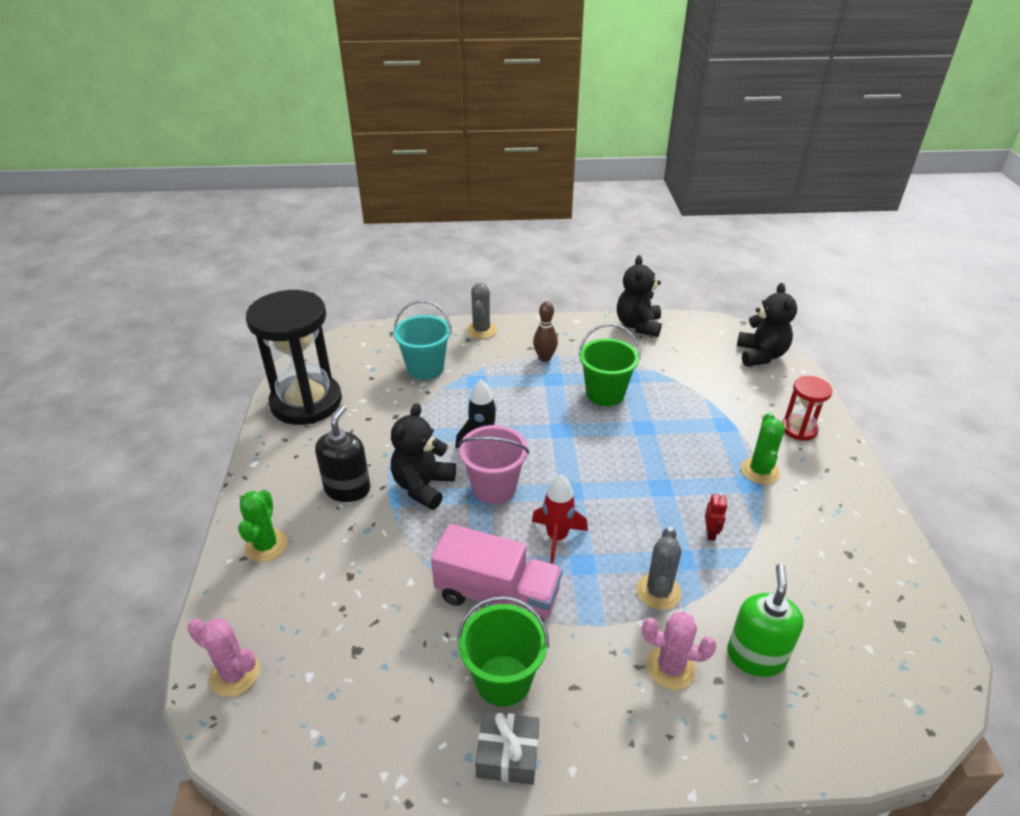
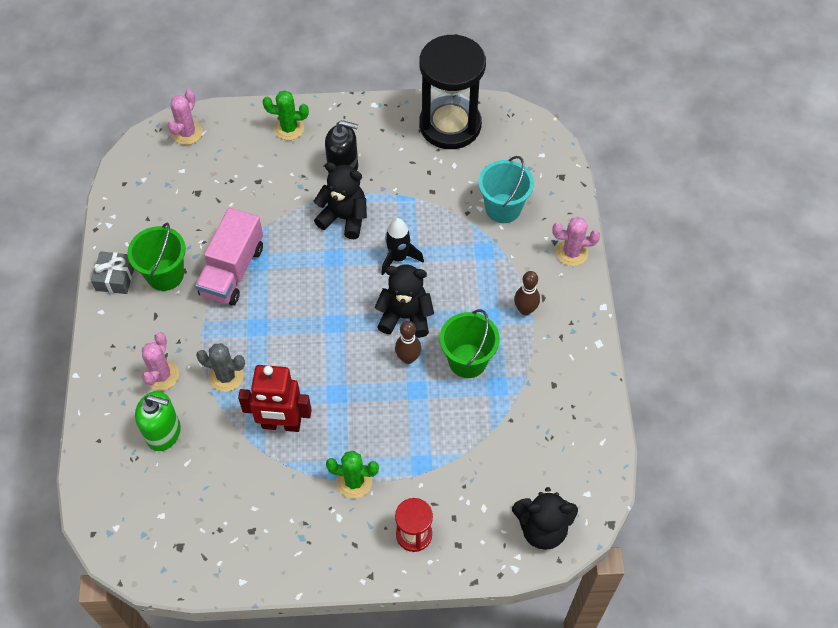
camera: 90 degrees right, 20 degrees up
(481, 330) = (571, 253): grey cactus -> pink cactus
(494, 487) = (341, 267): pink bucket -> none
(557, 537) = (284, 311): red rocket -> none
(608, 433) = (408, 358): none -> brown bowling pin
(638, 326) = (593, 405): black teddy bear -> black teddy bear (405, 316)
(710, 533) = (281, 424): red robot -> red robot, size x2.44

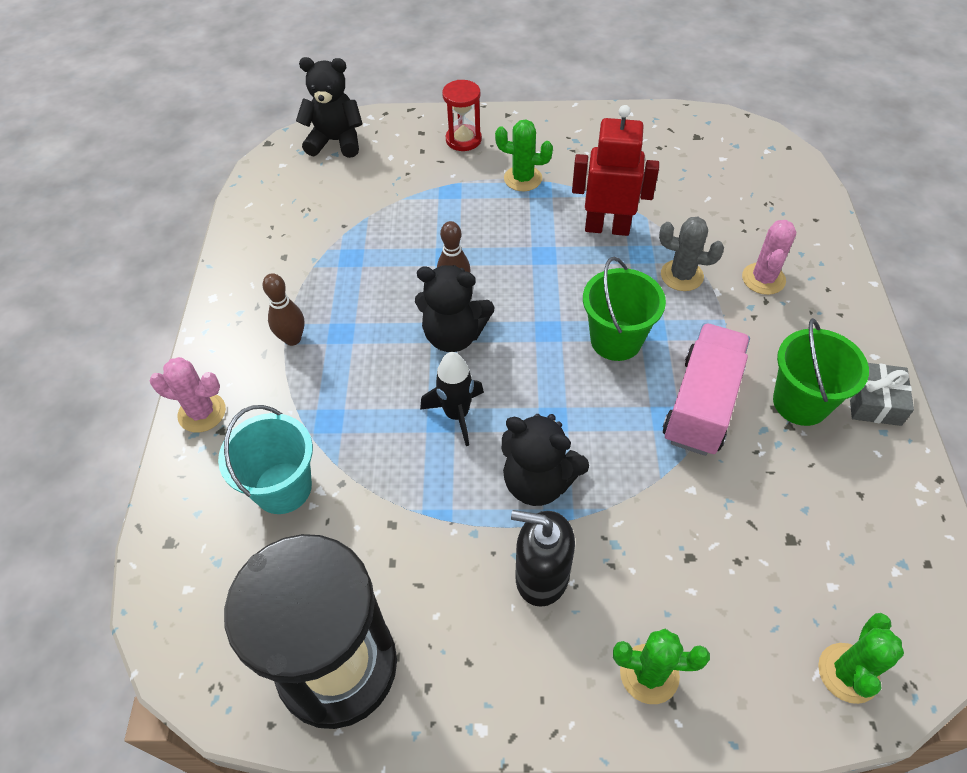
camera: 175 degrees left, 5 degrees down
(164, 433) = (742, 224): green soap dispenser -> none
(187, 133) = (848, 673): pink cactus -> green cactus
(467, 361) = (381, 283): green bucket -> green bucket (616, 340)

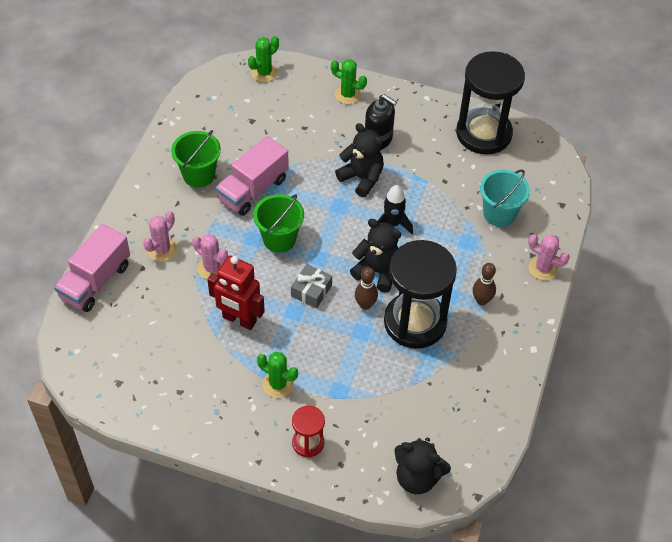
camera: 165 degrees left, 0 degrees up
(380, 285) = (415, 322): none -> black hourglass
(682, 275) = (212, 268): grey cactus -> pink cactus
(812, 220) = (95, 281): none -> pink truck
(874, 401) = (159, 164): grey gift -> grey gift (311, 291)

